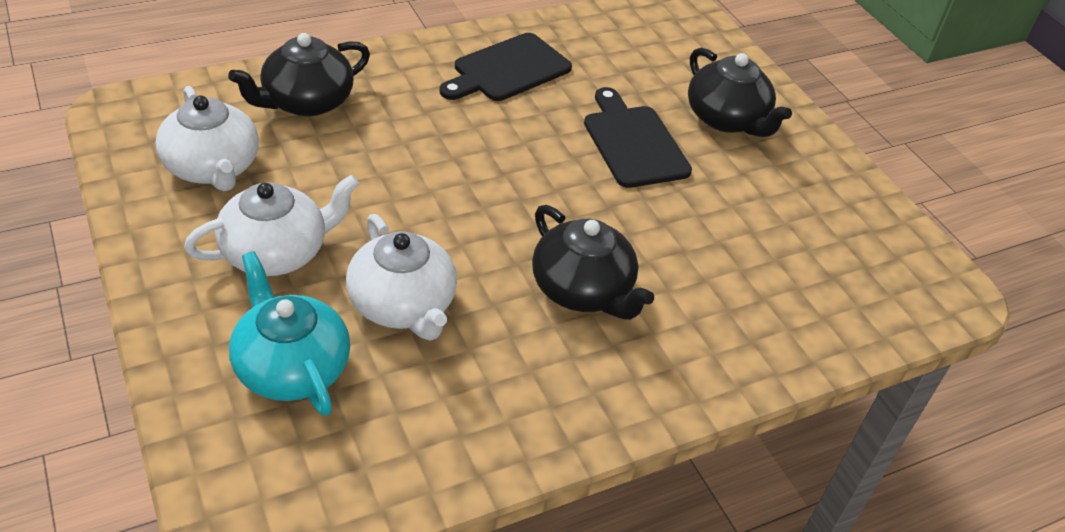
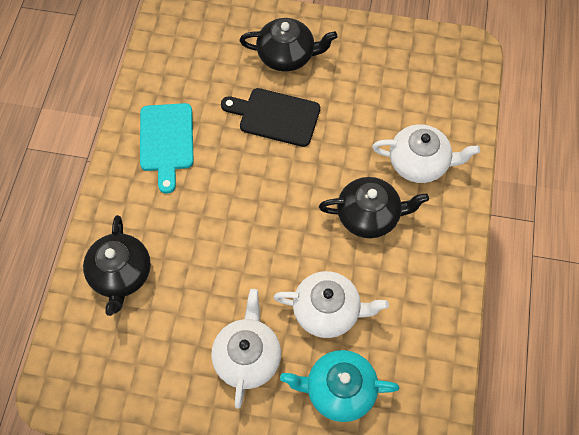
camera: 50 degrees left, 20 degrees up
(212, 168) = (150, 359): white teapot -> white teapot (419, 163)
(508, 70) = (166, 141): black cutting board -> turquoise cutting board

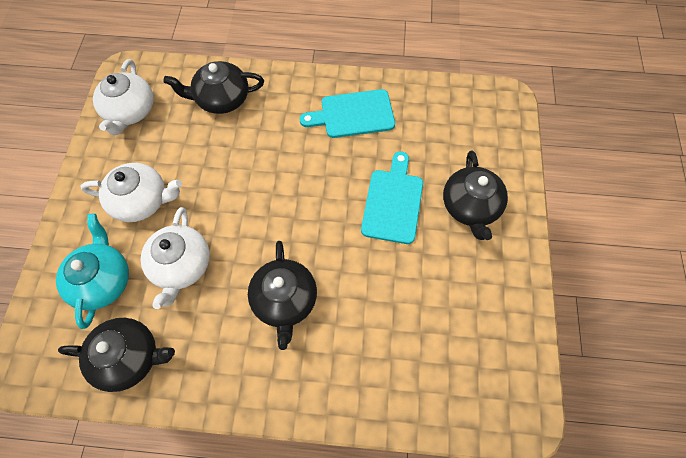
camera: 85 degrees right, 0 degrees up
(275, 116) = (393, 202): black cutting board -> turquoise cutting board
(419, 163) = (353, 353): white teapot -> white teapot (130, 111)
(420, 355) = (129, 358): none -> black teapot

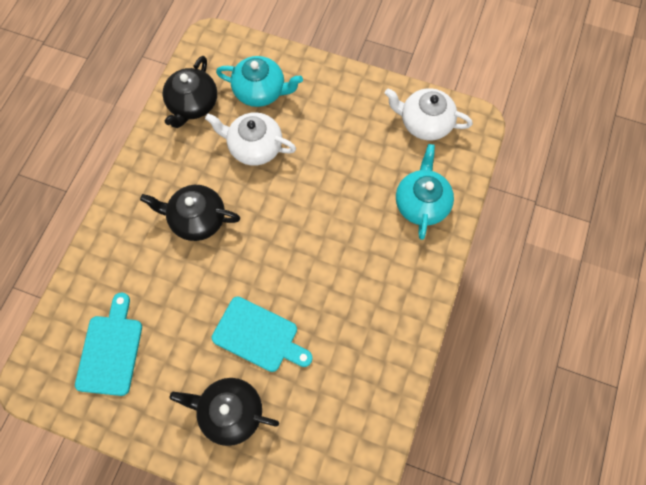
camera: 105 degrees right, 5 degrees up
(141, 201) = (324, 124): white teapot -> none
(221, 99) = (421, 203): black teapot -> turquoise teapot
(353, 114) = (372, 326): turquoise cutting board -> turquoise cutting board (110, 350)

